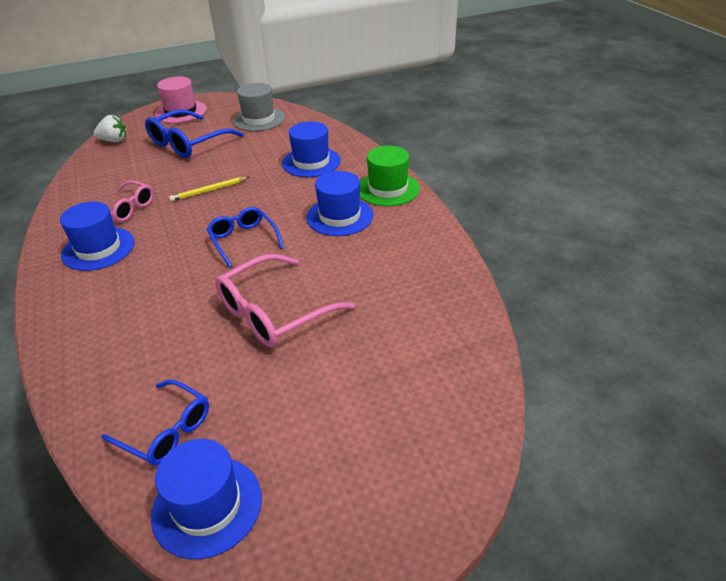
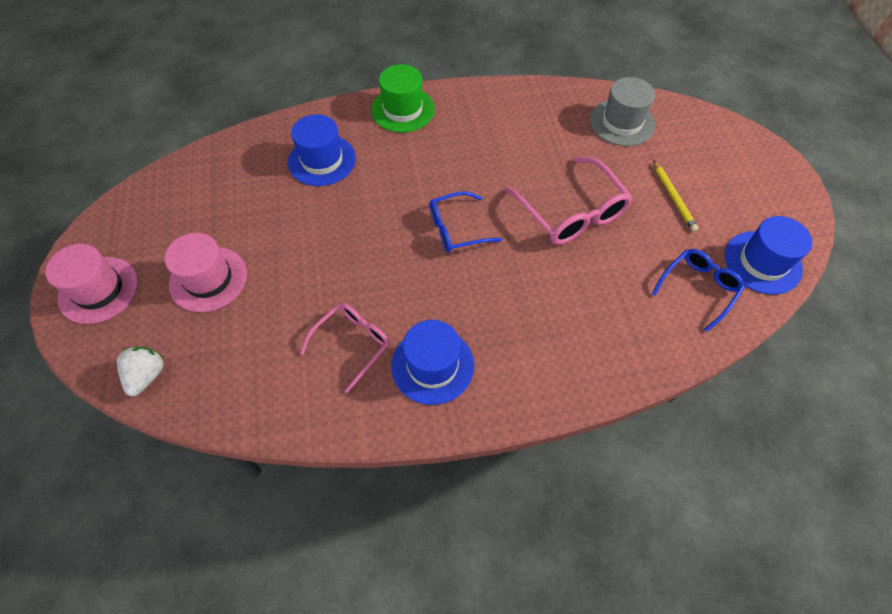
camera: 80 degrees left, 20 degrees up
(188, 143) = (208, 279): blue glasses -> pink hat
(209, 190) = (345, 257): yellow pencil -> yellow pencil (673, 197)
(259, 119) = (182, 200): grey hat -> grey hat (622, 122)
(339, 216) = (438, 151): blue hat -> none

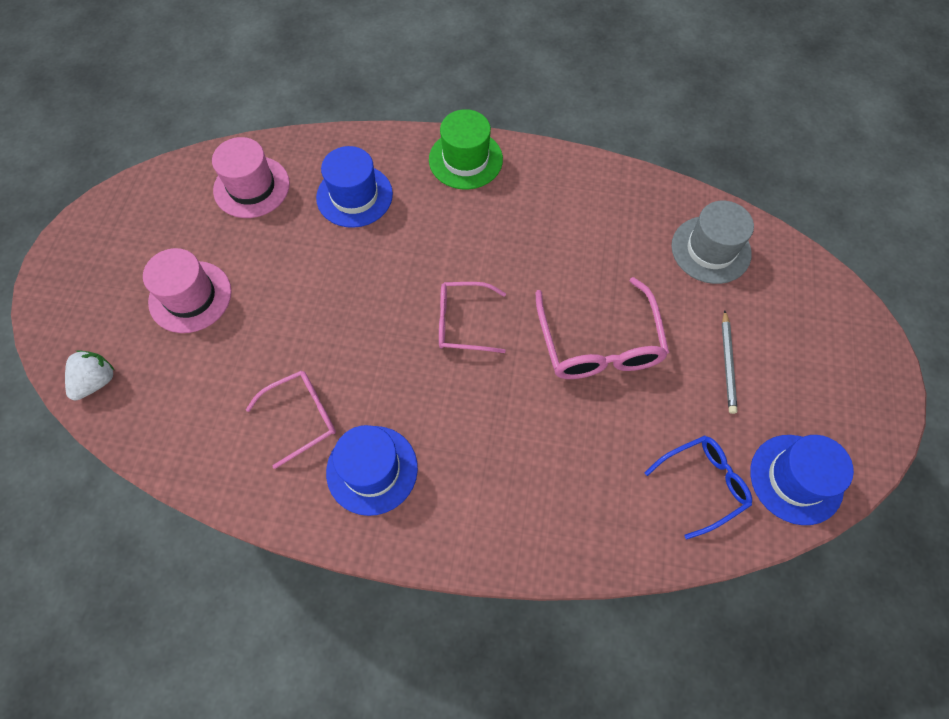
camera: 20 degrees right, 5 degrees up
(98, 290) = (85, 274): pink hat -> pink hat (251, 187)
(456, 229) = (463, 322): blue glasses -> pink glasses
(673, 197) = (727, 363): yellow pencil -> grey pencil

